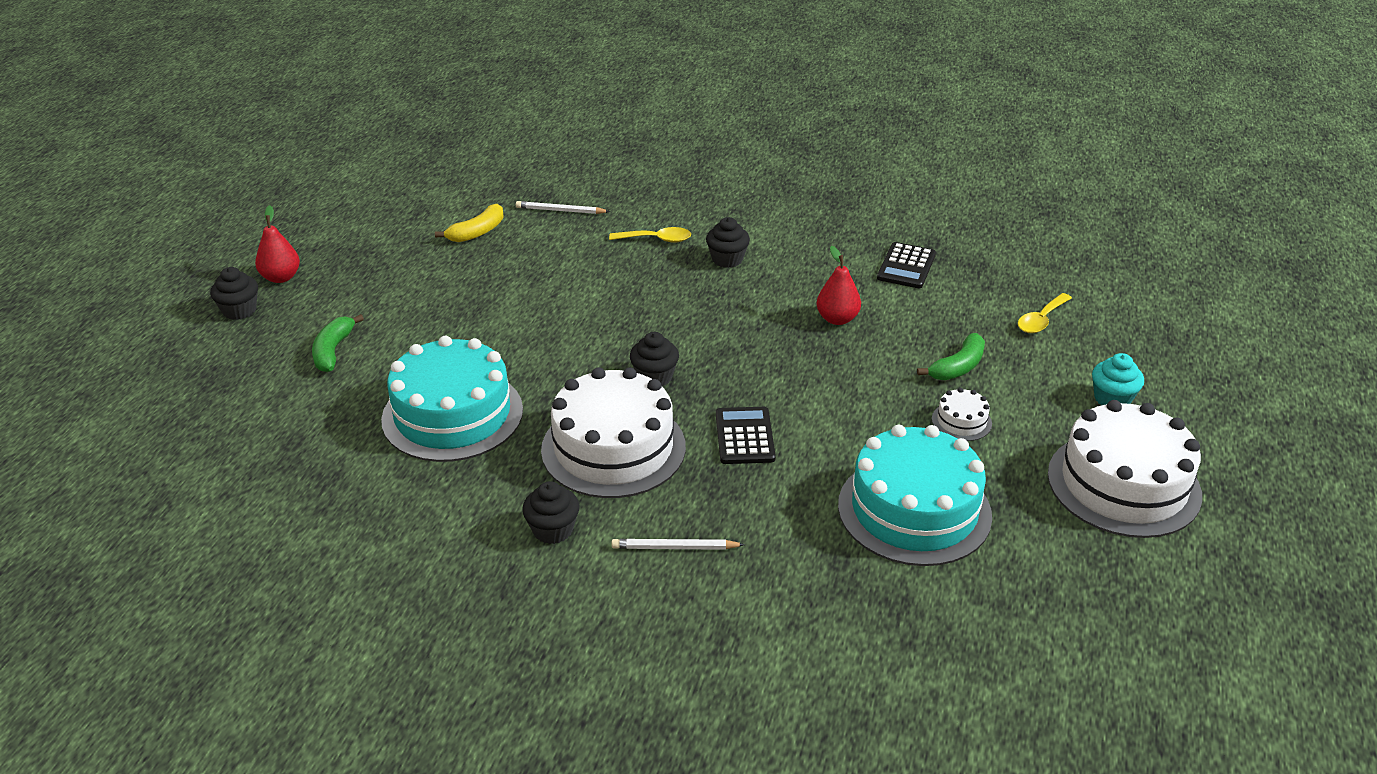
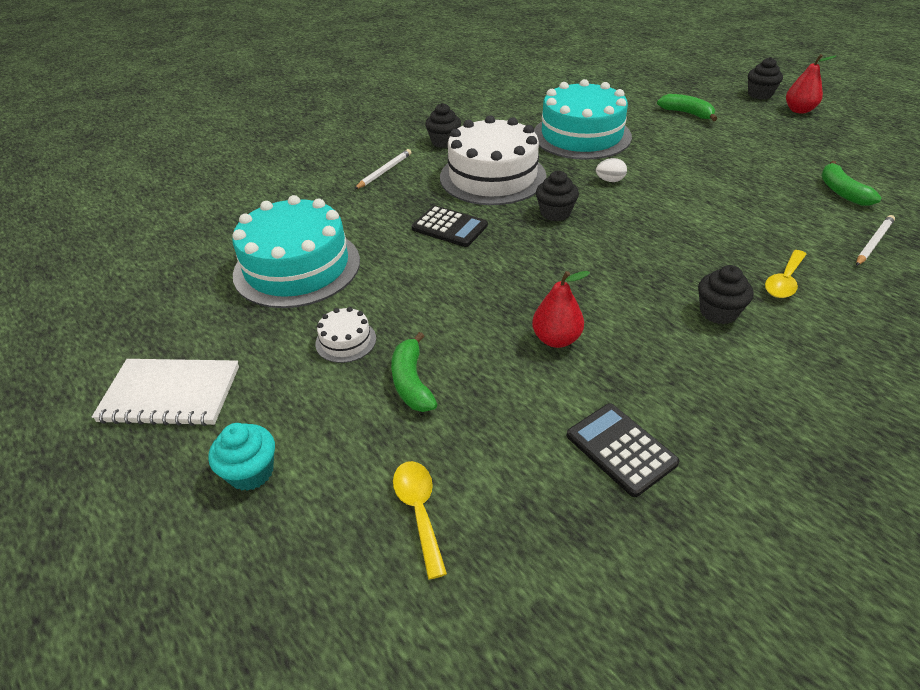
camera: 125 degrees right, 5 degrees up
(477, 232) = (842, 192): yellow banana -> green banana
(556, 362) = (610, 180): none -> white egg
(1123, 484) = (170, 394): white cake -> white notebook

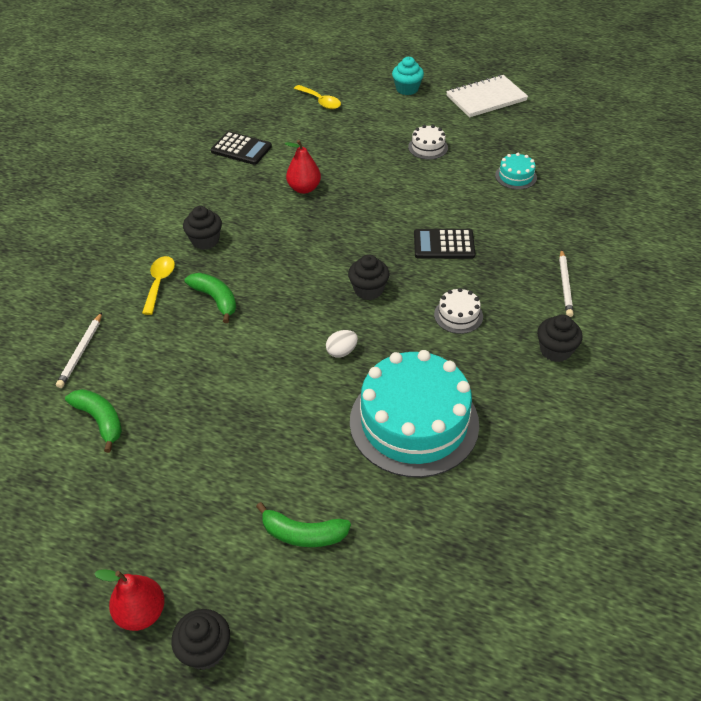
camera: 150 degrees right, 5 degrees up
(297, 267) = (516, 176): turquoise cake -> turquoise cake, size x0.42
(411, 382) = (369, 141): green banana -> green banana (215, 299)
(492, 176) = (458, 315): white cake -> white cake, size x0.42

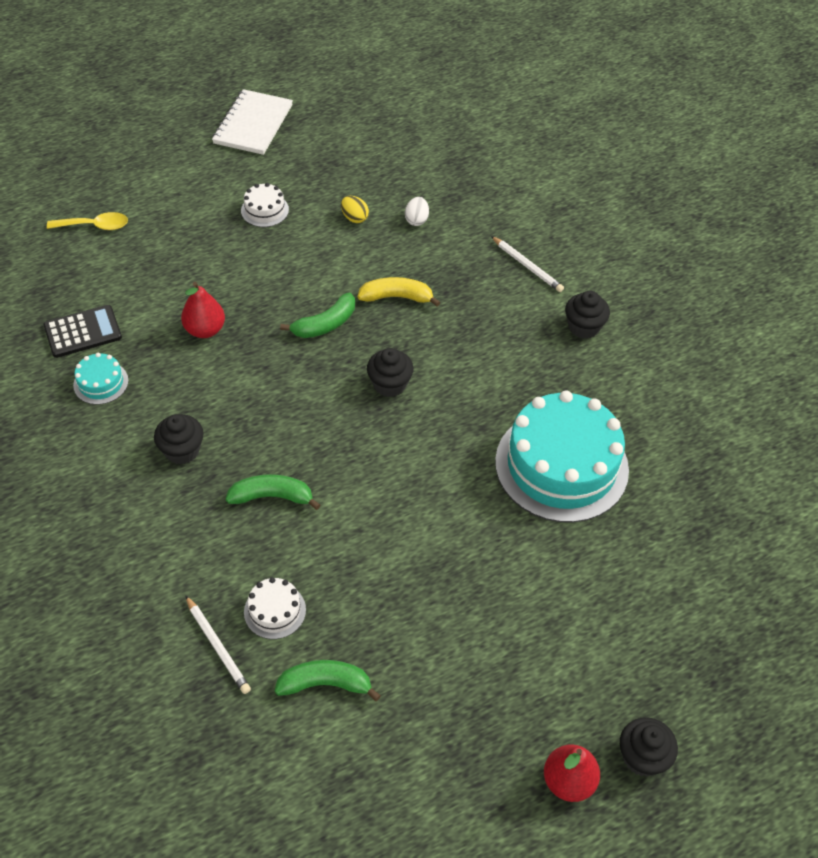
camera: 50 degrees left, 5 degrees up
(159, 283) = (197, 524): yellow spoon -> none
(303, 534) = (597, 616): green banana -> green banana (325, 324)
(342, 351) = (438, 454): white egg -> white egg (416, 220)
(407, 89) = (165, 158): turquoise cupcake -> none
(444, 244) = (396, 297): black calculator -> yellow banana
(458, 315) = (485, 352): white cake -> white cake (275, 611)
(479, 184) = (354, 218): none -> yellow egg
(516, 176) = (375, 190): turquoise cake -> turquoise cake (101, 383)

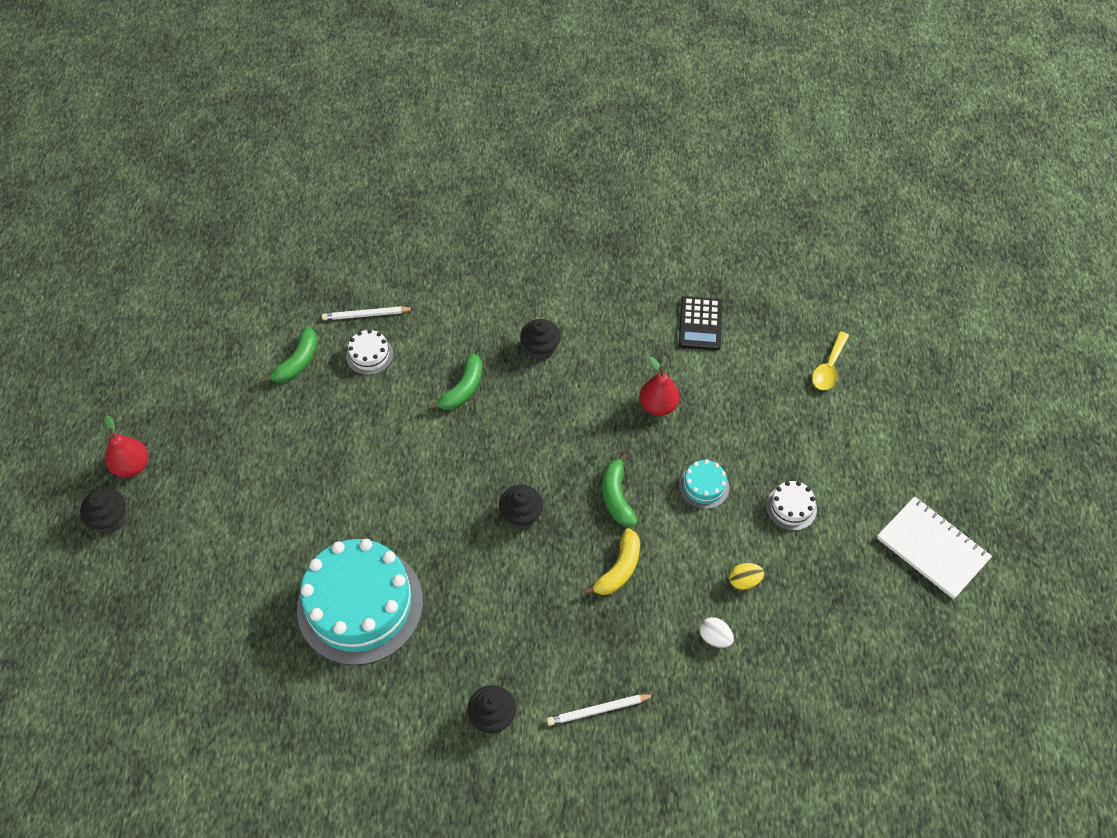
camera: 120 degrees right, 5 degrees up
(101, 383) = (638, 320): turquoise cake -> turquoise cake (704, 486)

